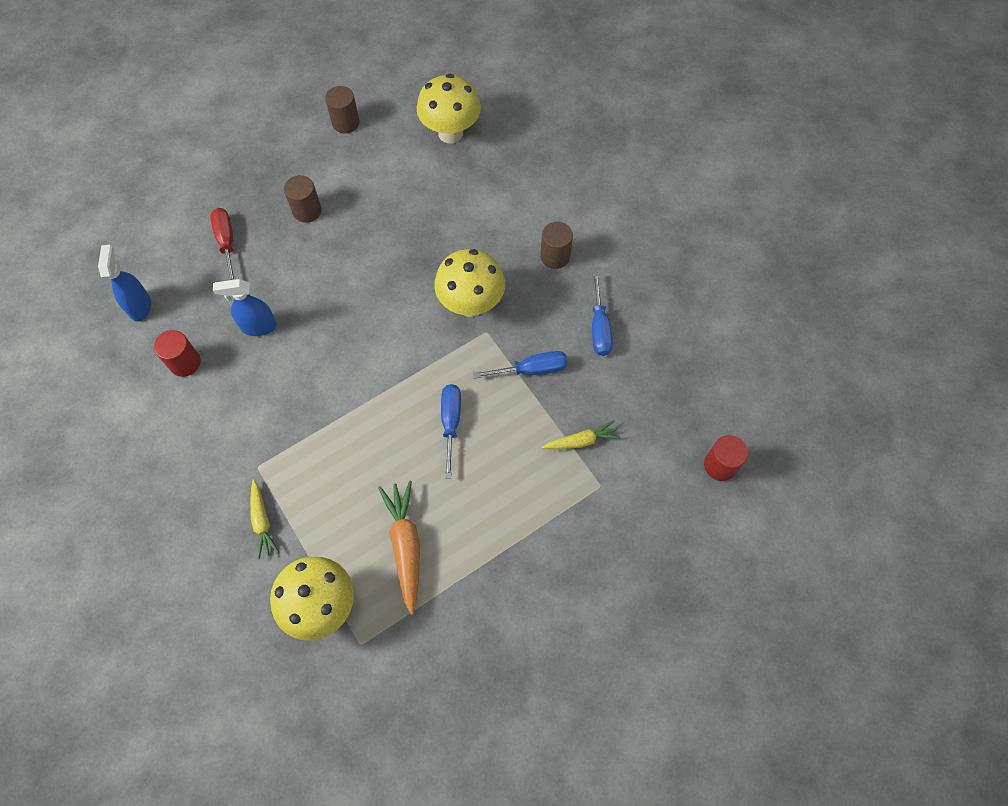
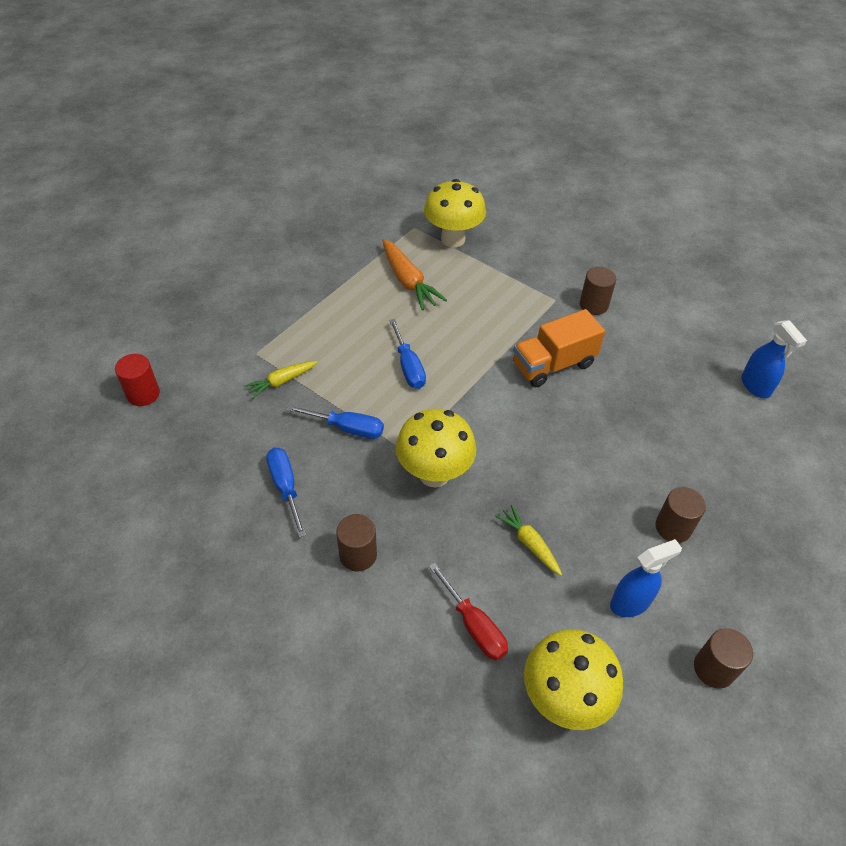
camera: 160 degrees right, 15 degrees down
(185, 363) = (674, 353): red cylinder -> none
(221, 447) = (593, 305): none -> brown cylinder
(227, 242) = (729, 467): red screwdriver -> red screwdriver (474, 625)
(258, 326) = (633, 398): blue spray bottle -> blue spray bottle (630, 603)
(262, 521) = (527, 271): yellow carrot -> yellow carrot (529, 543)
(309, 384) = (553, 365): none -> orange truck
(531, 370) = (347, 428): blue screwdriver -> blue screwdriver turned 135 degrees counterclockwise

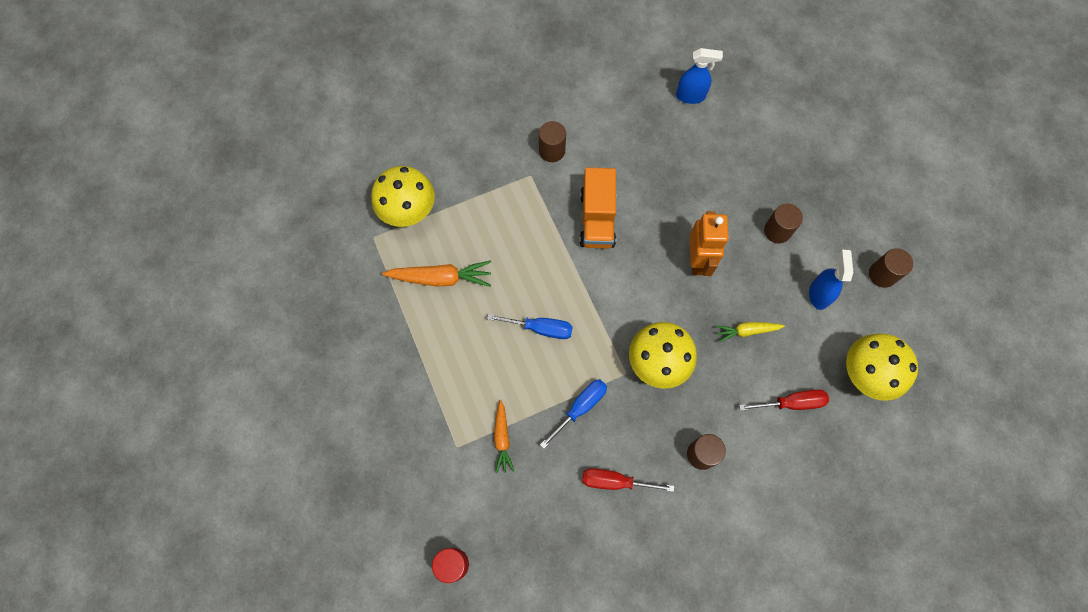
camera: 60 degrees left, 20 degrees up
(281, 382) = (502, 439): yellow carrot -> orange carrot
(285, 487) = (615, 481): blue screwdriver -> red screwdriver
(576, 465) = (698, 260): none -> orange robot

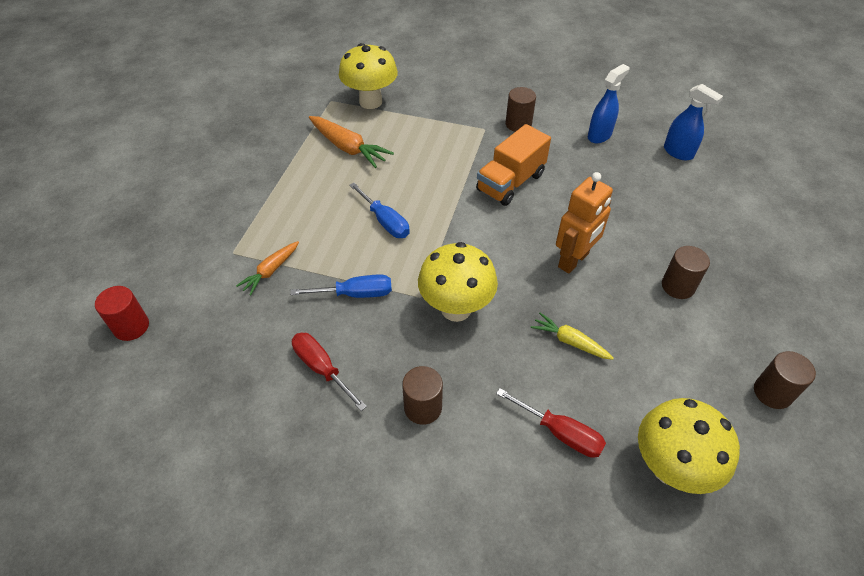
camera: 40 degrees right, 20 degrees down
(818, 294) = (678, 362): blue spray bottle -> blue spray bottle (599, 135)

